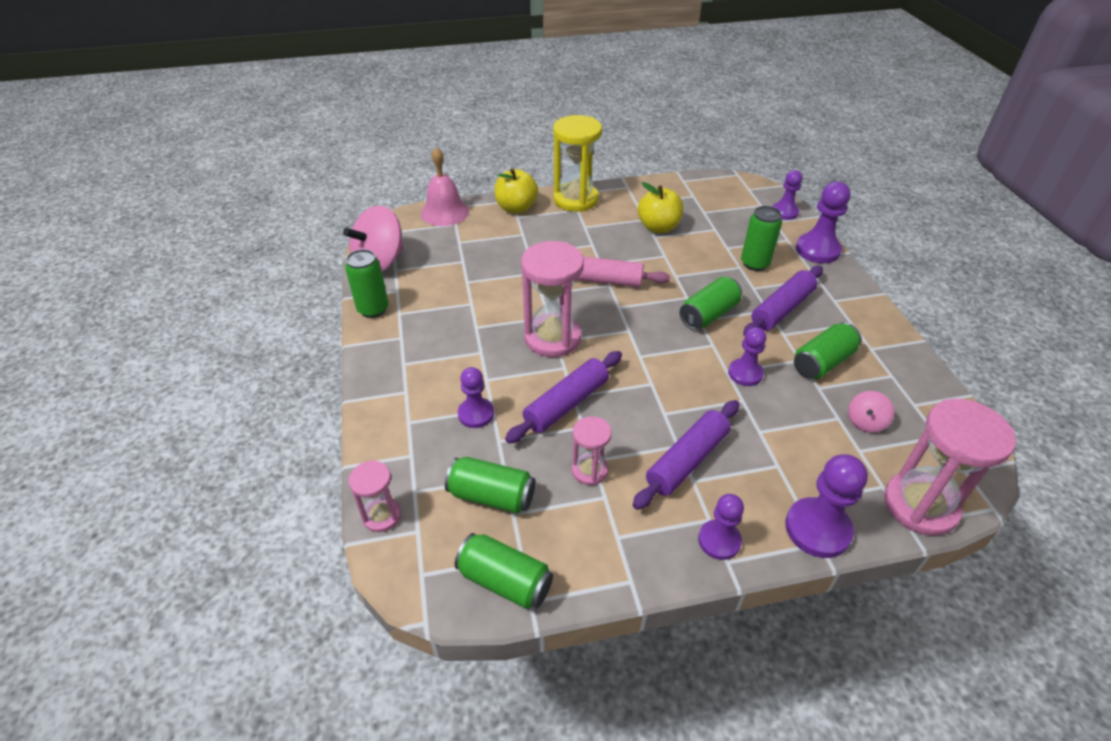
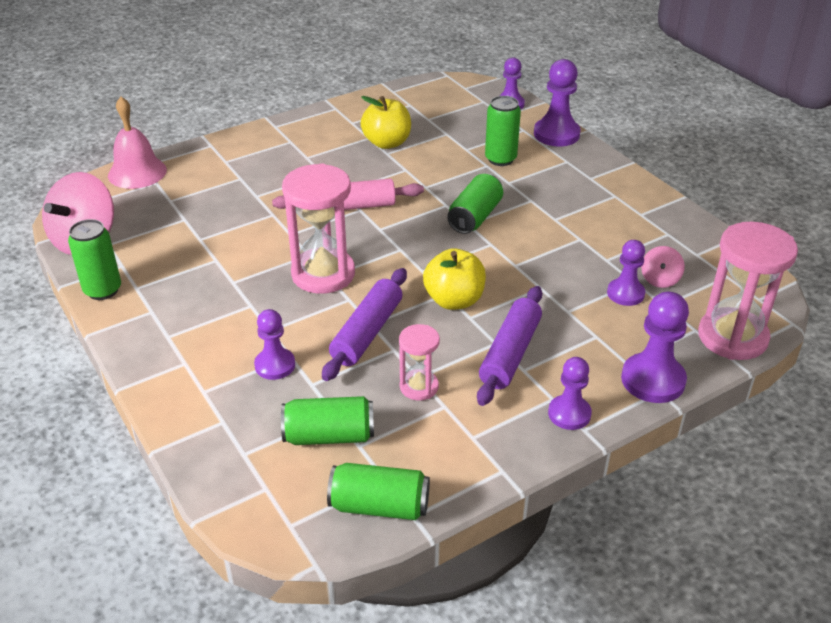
camera: 20 degrees left, 5 degrees down
(382, 516) = (219, 485): pink hourglass -> none
(516, 208) = (220, 152): yellow apple -> yellow apple (454, 300)
(575, 199) = (284, 131): yellow hourglass -> none
(745, 373) = (533, 263): purple pawn -> purple pawn (625, 293)
(782, 309) = (544, 196): purple rolling pin -> none
(822, 362) = (601, 236): green can -> none

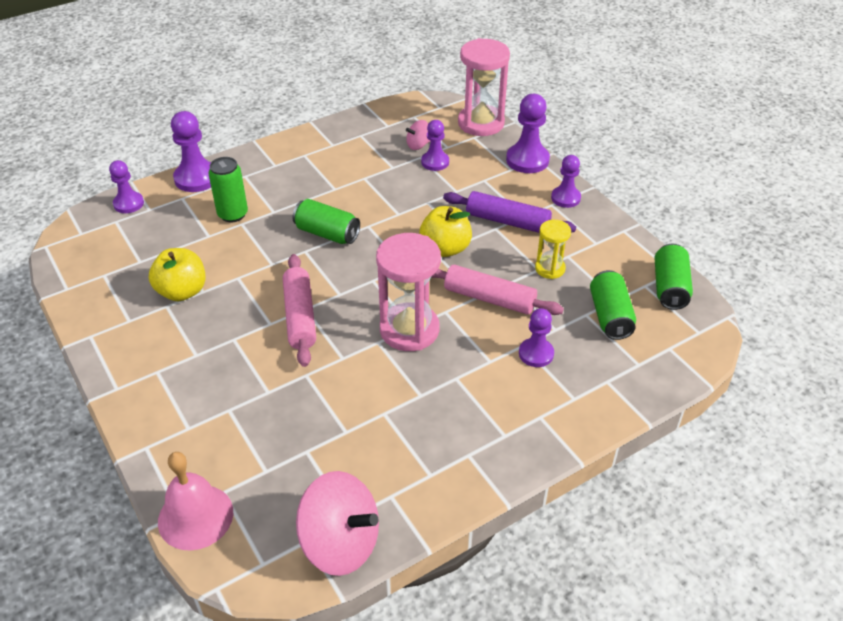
camera: 90 degrees left, 5 degrees up
(103, 290) = (435, 504): green can -> none
(367, 332) = (489, 298): purple rolling pin -> pink rolling pin
(419, 387) = (550, 268): pink hourglass -> yellow hourglass
(660, 279) = (418, 145): pink spinning top -> pink spinning top turned 135 degrees clockwise

